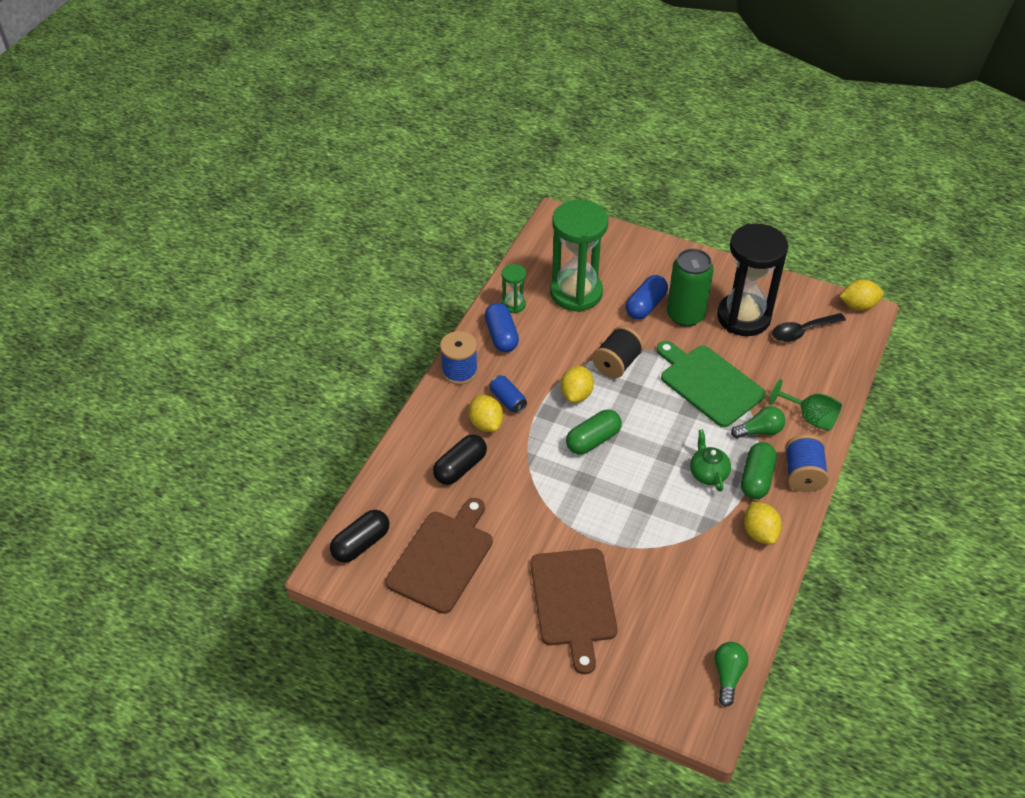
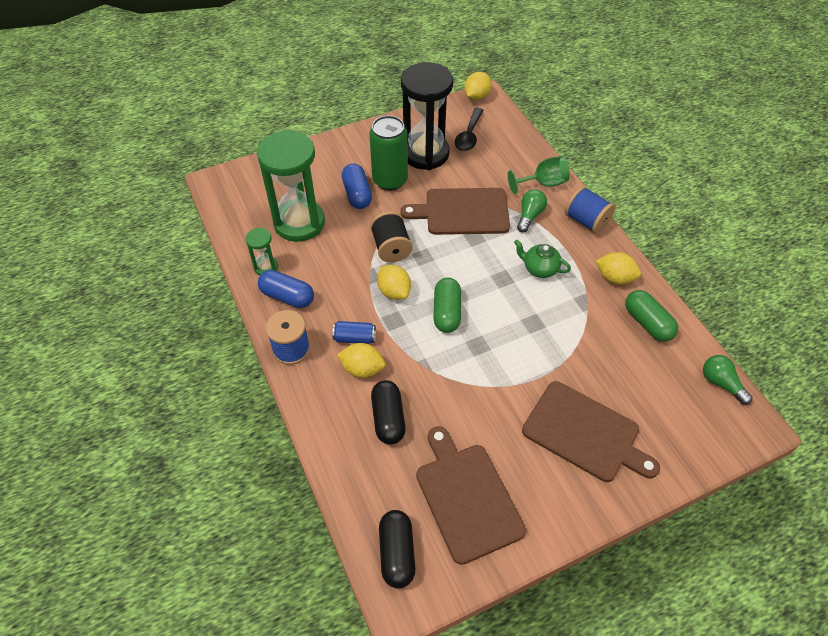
camera: 50 degrees left, 5 degrees up
(709, 383) = (462, 212): green cutting board -> brown cutting board
(756, 478) = (568, 246): green capsule -> green capsule (647, 323)

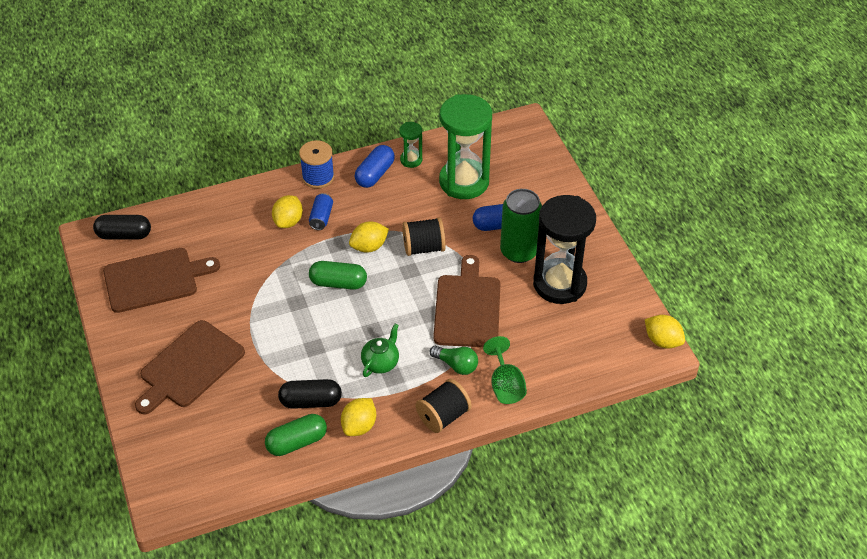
camera: 95 degrees right, 5 degrees down
(388, 418) = (236, 236): black capsule -> black capsule (310, 401)
(469, 136) = (589, 325): black spoon -> none
(586, 221) = (443, 416): blue spool -> black spool
(721, 383) = (214, 488): green light bulb -> none

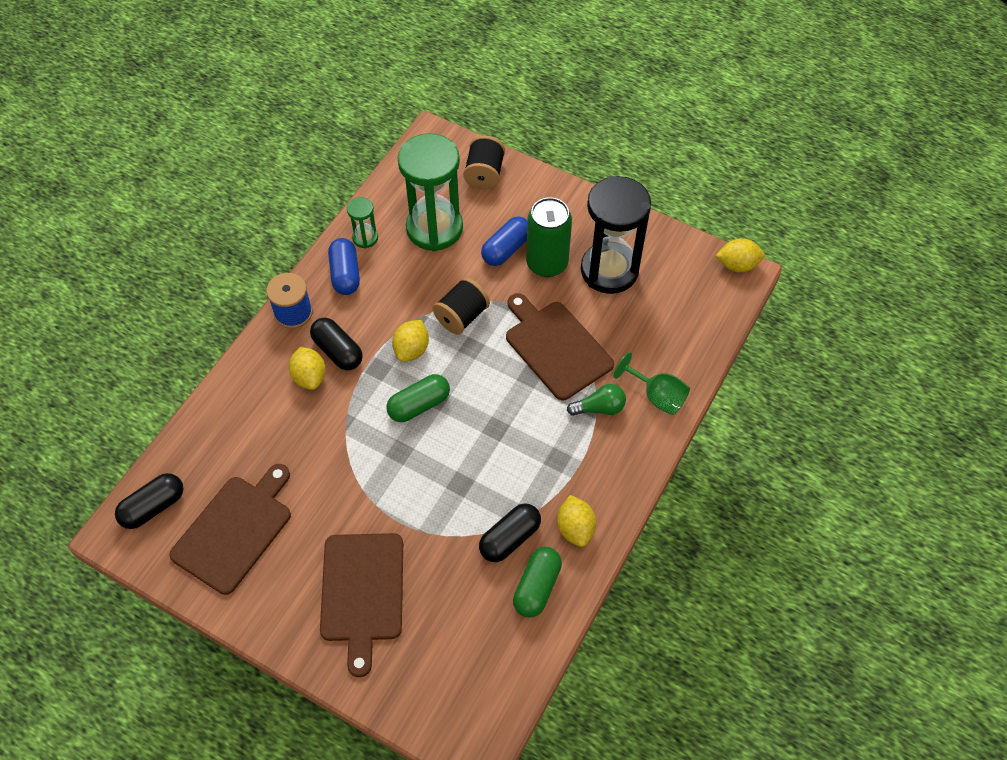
camera: 40 degrees left, 10 degrees up
(321, 217) = (337, 351): blue can -> black capsule
(381, 363) = (534, 454): green teapot -> none
(443, 416) = (635, 463): black spool -> black spool (484, 174)

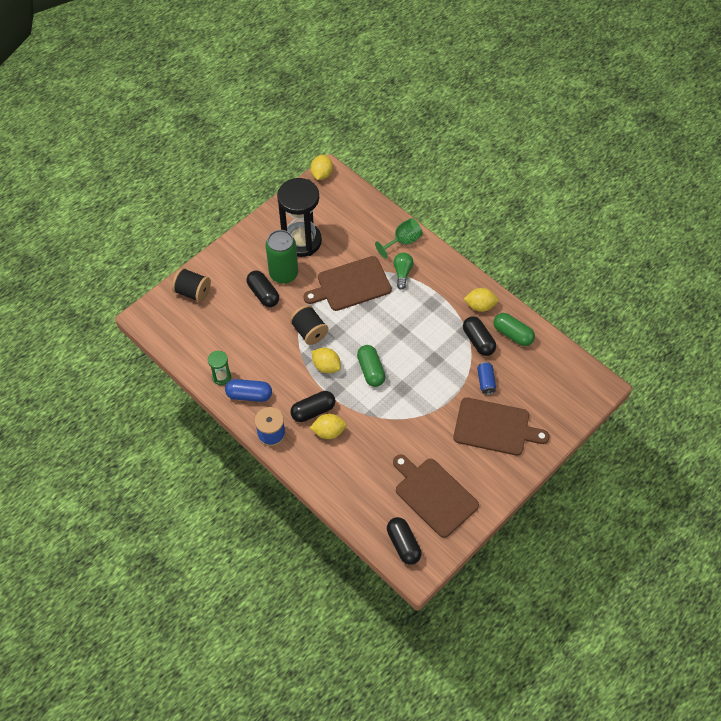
camera: 75 degrees left, 0 degrees up
(434, 228) = (229, 332): green hourglass -> none
(439, 563) = (486, 381): none -> blue can
(506, 249) = (263, 294): blue capsule -> black capsule

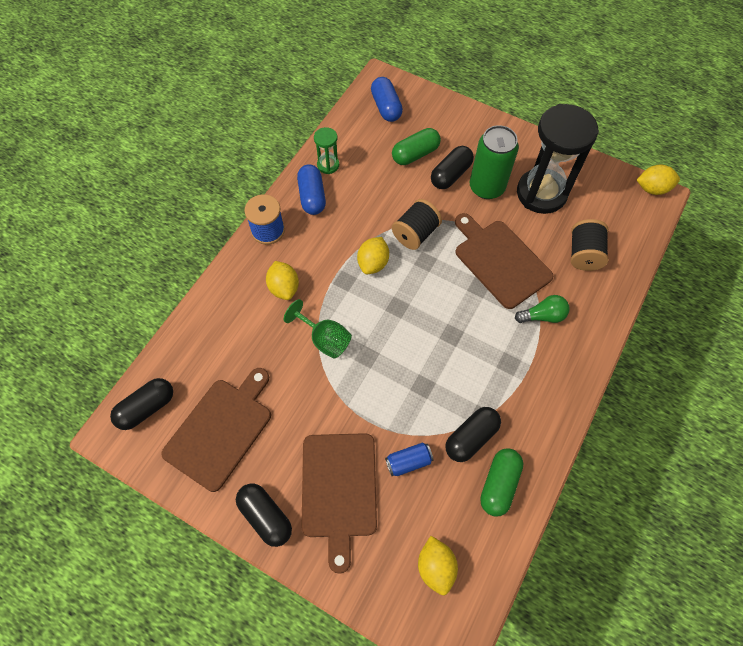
camera: 75 degrees right, 5 degrees up
(176, 321) = (386, 107): none -> blue capsule
(193, 292) = (428, 111): black spool -> black spool (584, 254)
(313, 411) = (308, 265): black capsule -> black capsule (265, 516)
(371, 370) = (382, 313): green capsule -> green capsule (415, 154)
(403, 241) = (593, 305): green goblet -> green goblet (324, 339)
(480, 306) = (530, 428): yellow lemon -> yellow lemon (436, 567)

